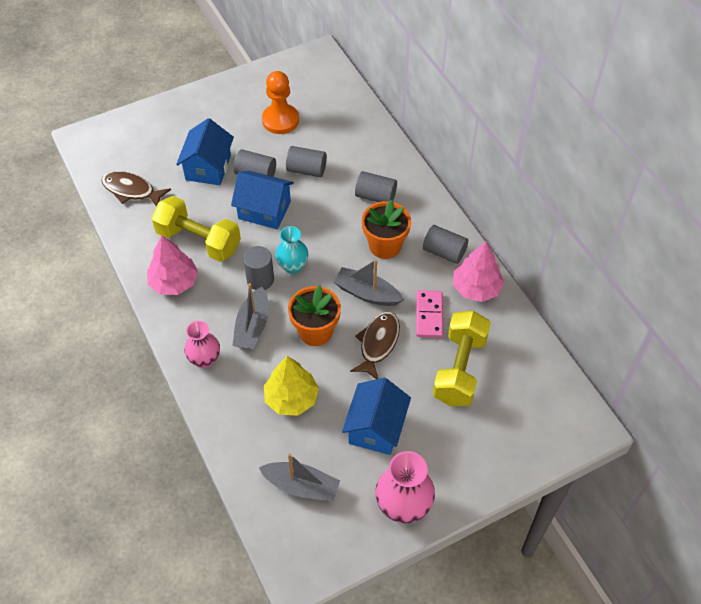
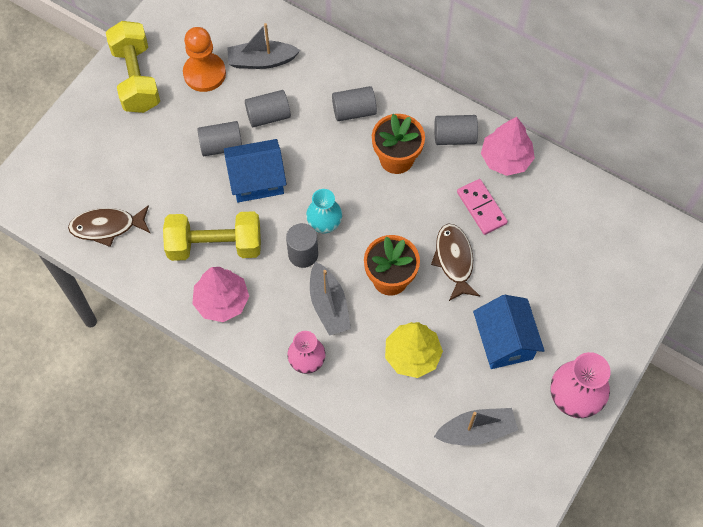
camera: 30 degrees left, 10 degrees up
(208, 167) = (167, 162): blue house -> none
(367, 293) = (412, 216): grey boat -> grey boat (262, 61)
(459, 369) = (540, 246): yellow dumbbell -> yellow dumbbell (136, 78)

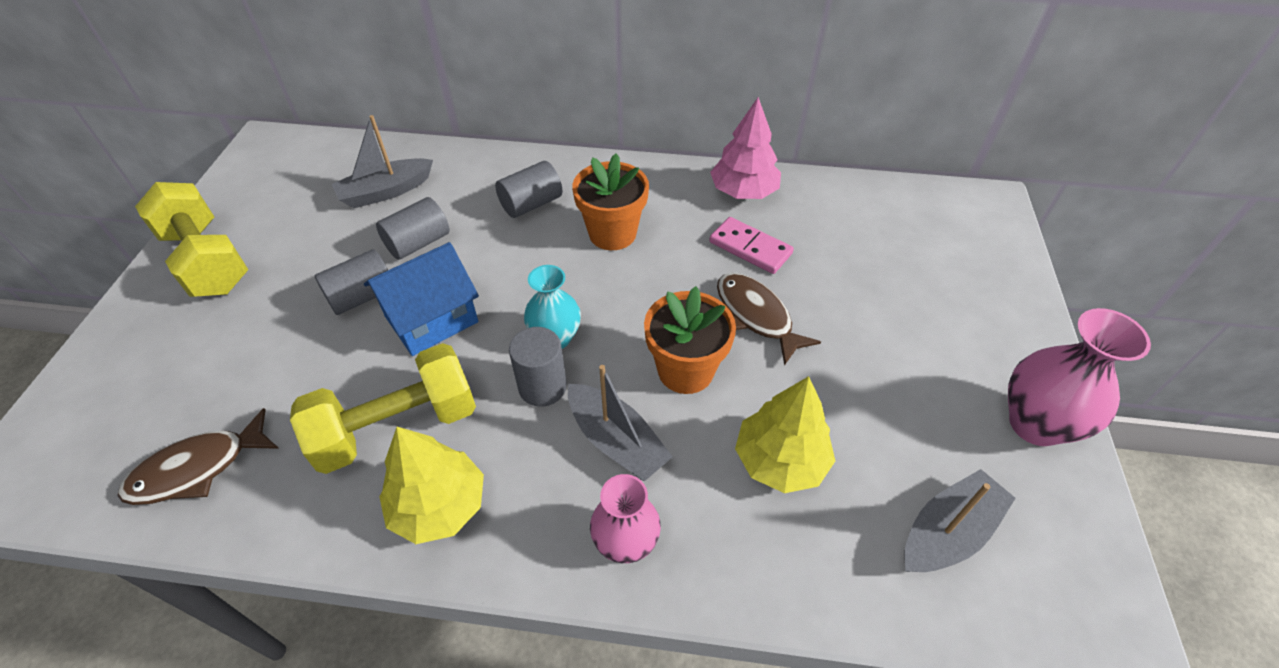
camera: 25 degrees left, 15 degrees down
(204, 73) = (310, 226): orange pawn -> none
(221, 301) = (438, 506): pink tree -> yellow tree
(454, 137) = (670, 190): grey cylinder -> none
(504, 341) = (890, 387): blue house -> none

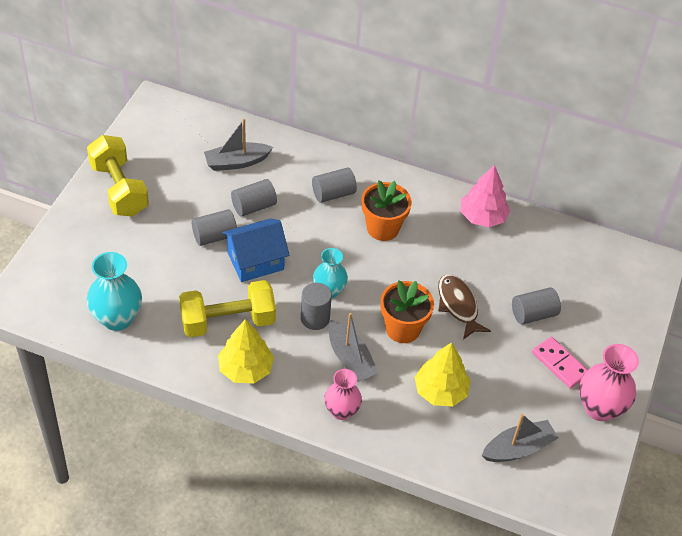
camera: 10 degrees right, 0 degrees up
(197, 468) = (117, 318): brown fish -> turquoise vase
(750, 248) = (471, 259): pink domino -> pink domino (559, 364)
(867, 303) = (533, 314): none -> grey cylinder

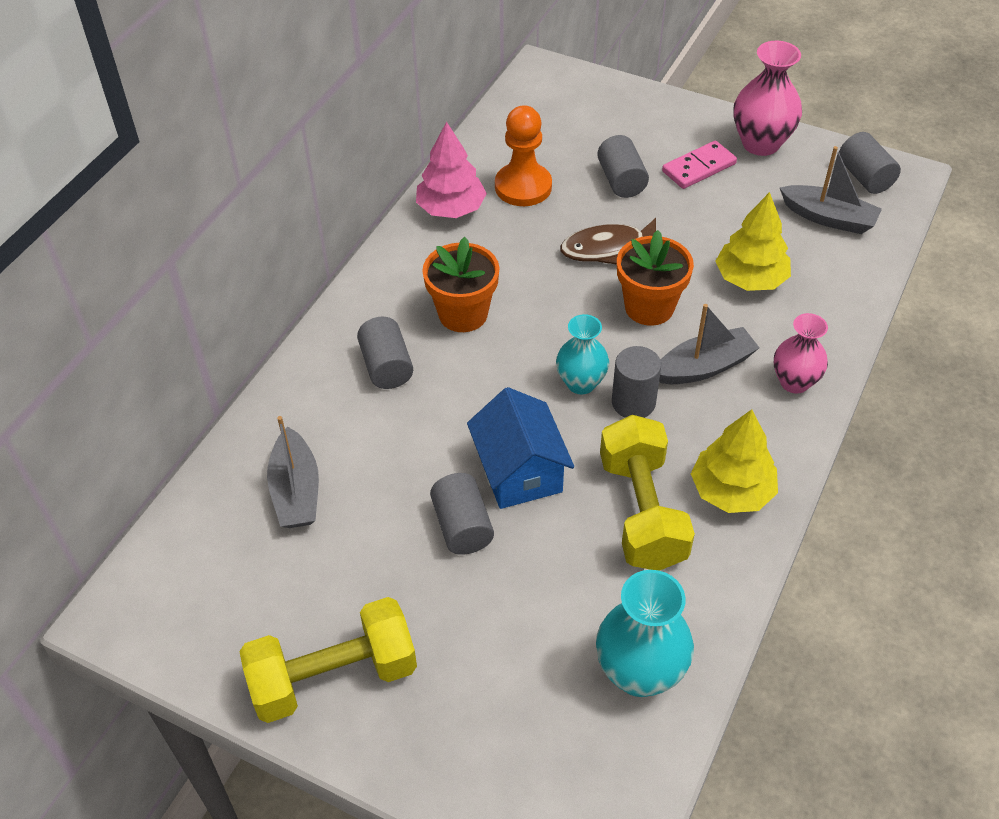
camera: 80 degrees left, 0 degrees up
(253, 206) = (401, 470): grey cylinder -> grey cylinder (864, 177)
(514, 256) = (523, 187): none -> orange pawn
(518, 448) = (828, 218): grey boat -> grey boat turned 135 degrees clockwise

